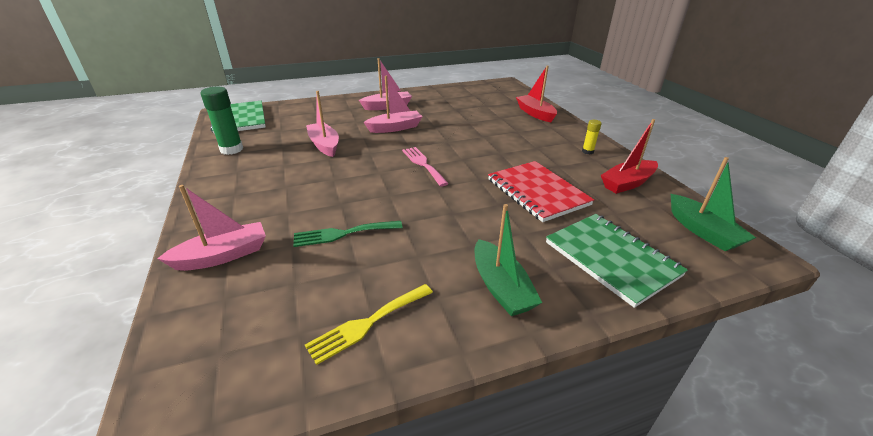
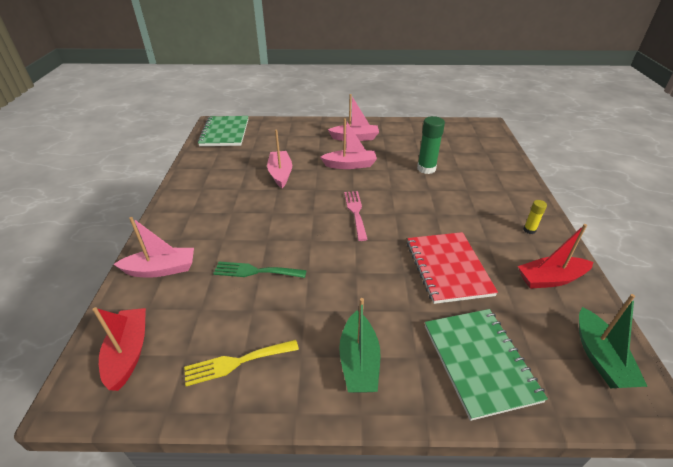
camera: 20 degrees right, 5 degrees up
(231, 149) = (206, 165): green glue stick -> green glue stick (426, 169)
(535, 113) = (499, 171): red boat -> red boat (128, 353)

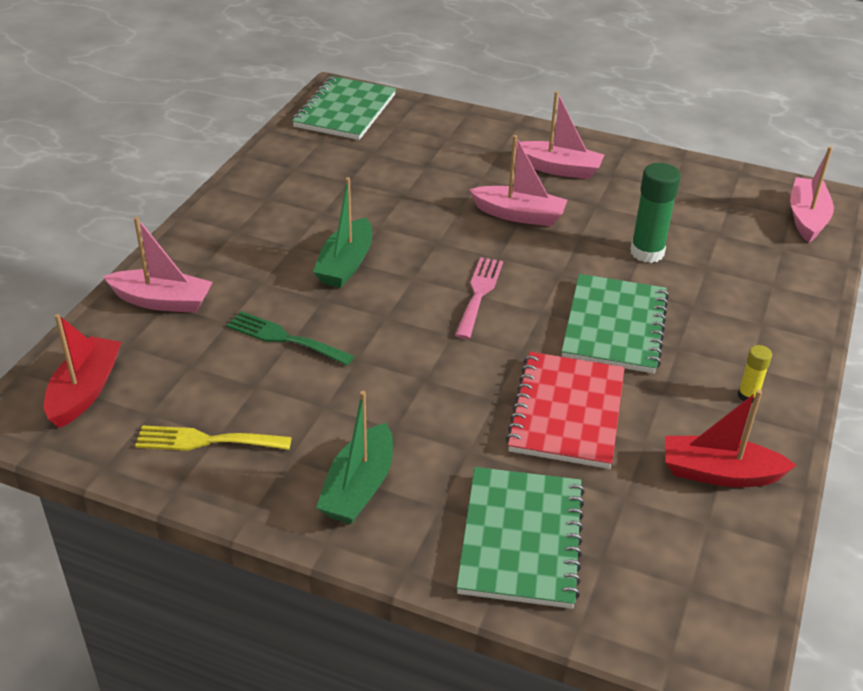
camera: 20 degrees right, 0 degrees up
(280, 174) = (397, 203): pink boat -> pink boat (807, 218)
(438, 211) = (614, 326): none -> green notebook
(600, 357) = (703, 590): green boat -> green boat (346, 264)

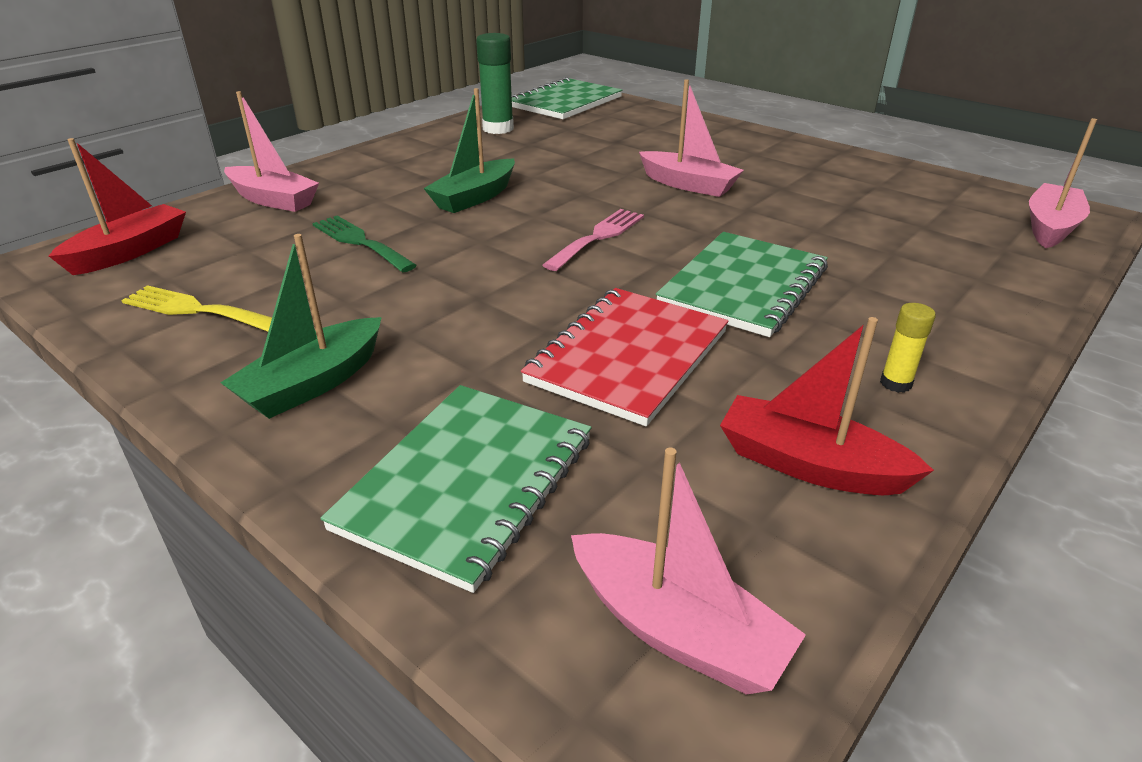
camera: 20 degrees right, 5 degrees down
(558, 169) = (755, 158): pink boat -> pink boat (677, 630)
(647, 252) = (822, 230): green glue stick -> green glue stick (498, 129)

